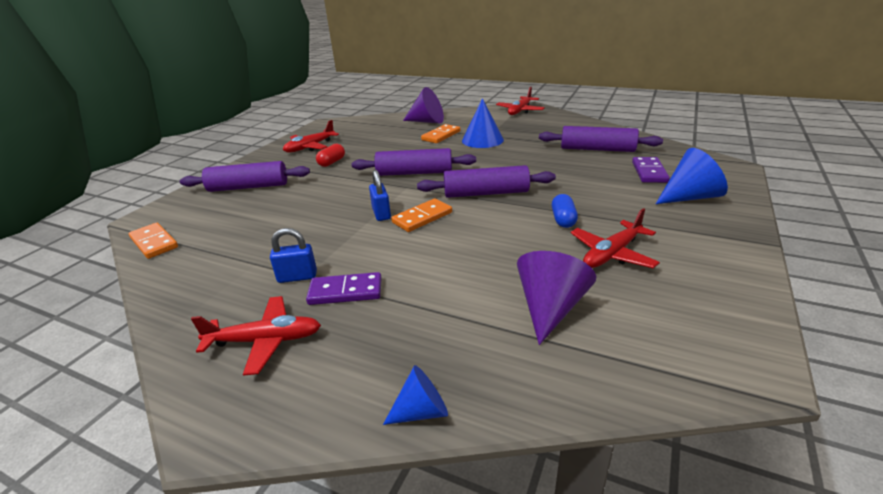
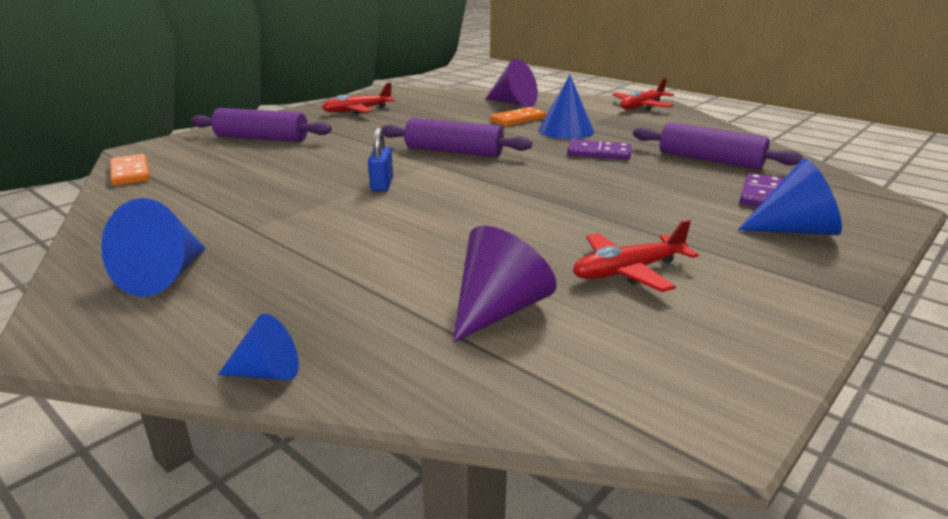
camera: 15 degrees right, 5 degrees down
(265, 341) = (164, 276): red plane -> blue cone
(297, 277) = (243, 227): blue padlock -> none
(332, 162) = (369, 128): red capsule -> none
(345, 292) = (281, 249): purple domino -> purple domino (599, 153)
(422, 217) = (425, 196): orange domino -> none
(486, 193) = (522, 184): purple rolling pin -> none
(563, 220) = (596, 226): blue capsule -> none

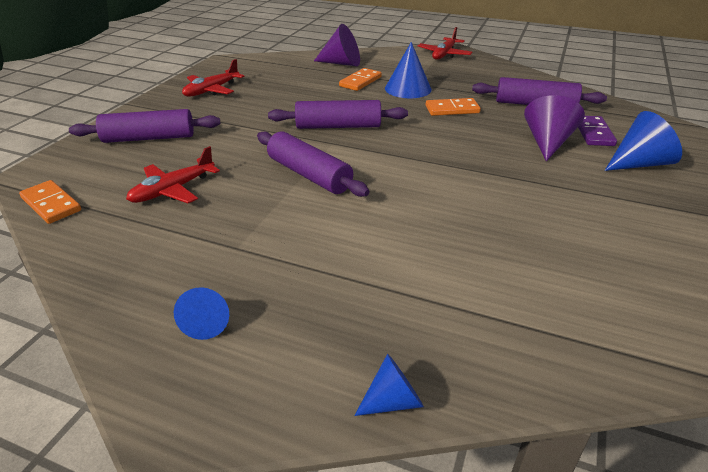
camera: 20 degrees left, 10 degrees up
(164, 276) = (207, 322): blue cone -> blue cone, size x0.59
(382, 185) = (309, 175): blue padlock -> purple rolling pin
(498, 310) = (510, 287): purple cone -> purple cone (547, 143)
(599, 153) = (452, 109): purple domino -> orange domino
(628, 271) = (566, 227): red plane -> red plane (173, 190)

